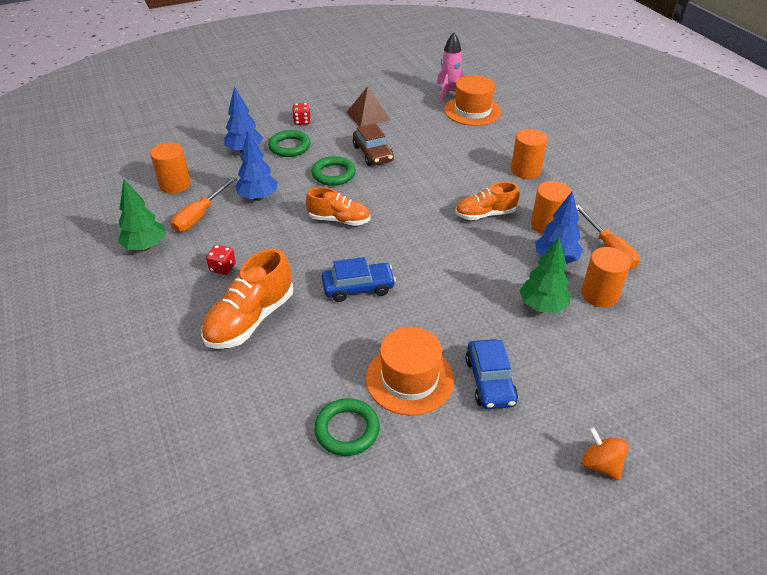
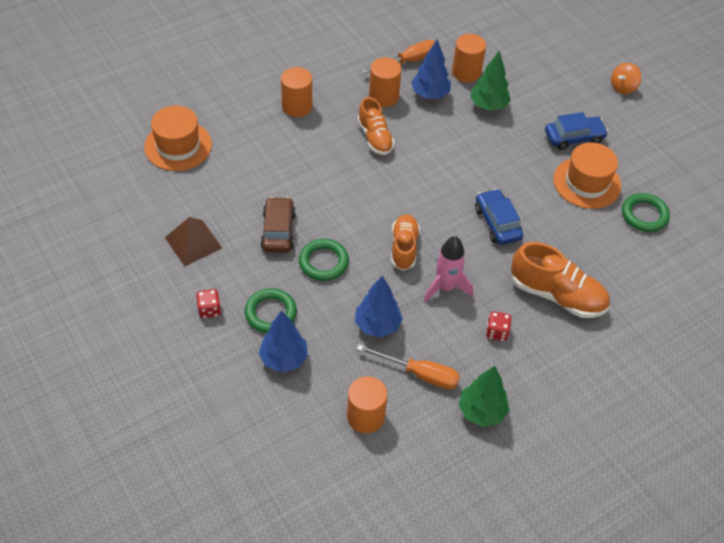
camera: 100 degrees left, 10 degrees up
(373, 153) = (278, 231): brown car -> brown car turned 60 degrees counterclockwise
(449, 93) = (133, 167): pink rocket -> pink rocket (446, 287)

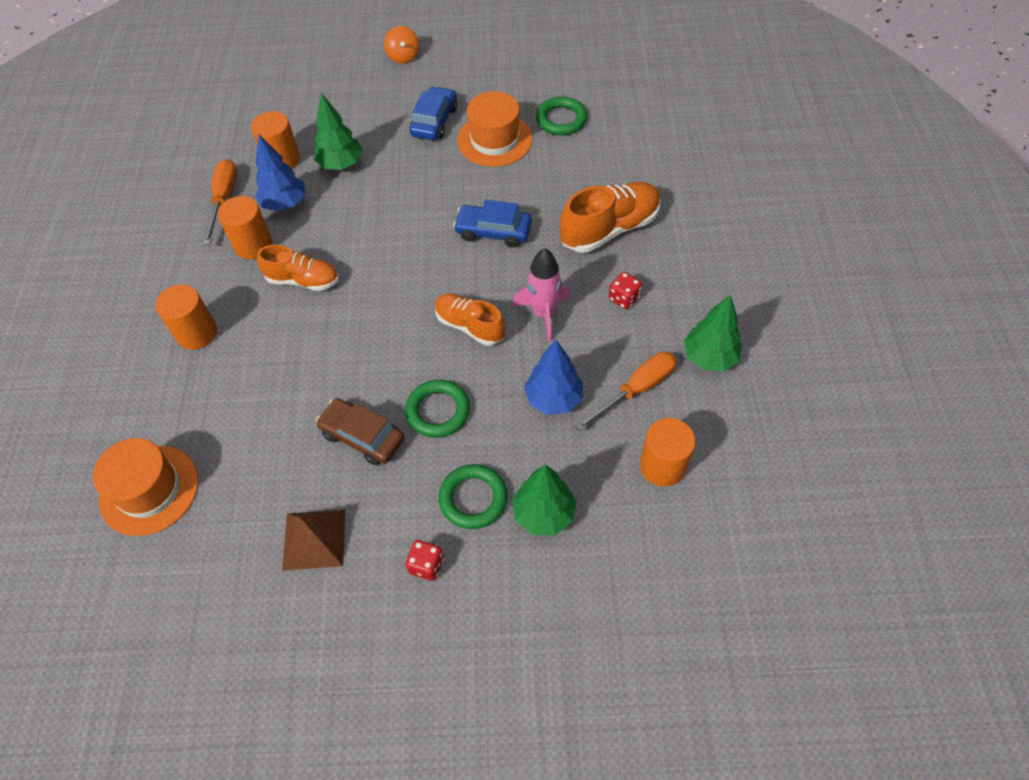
camera: 55 degrees left, 5 degrees up
(284, 359) = (544, 513): blue tree -> green tree

